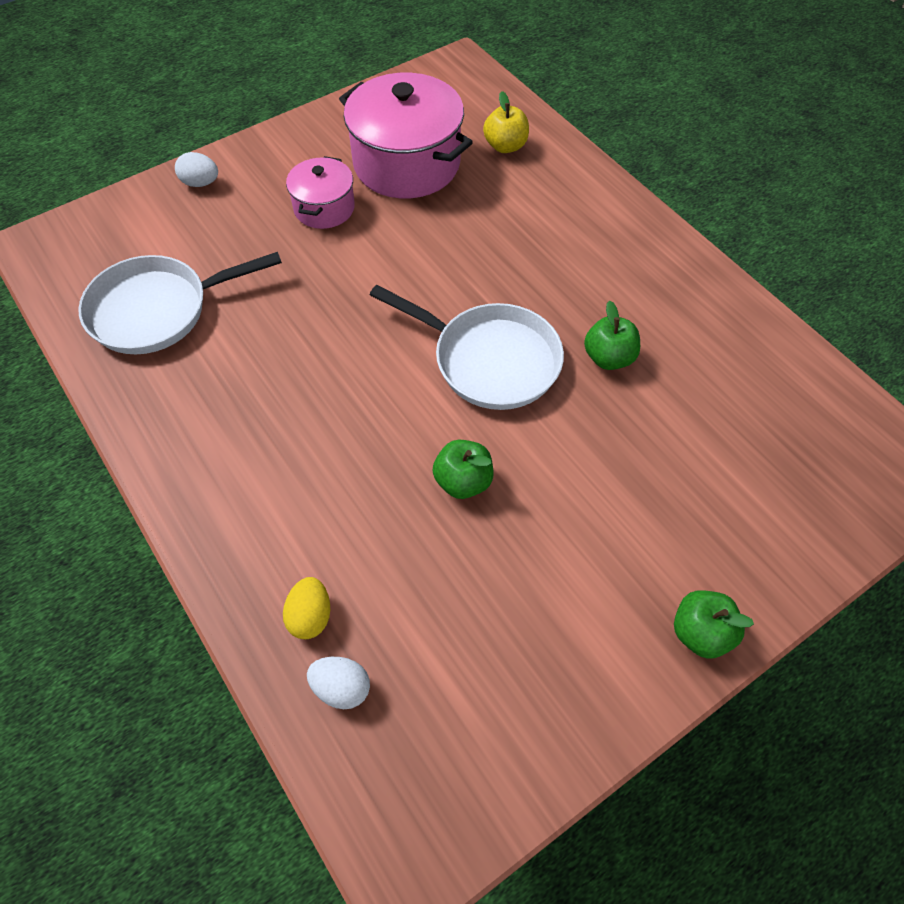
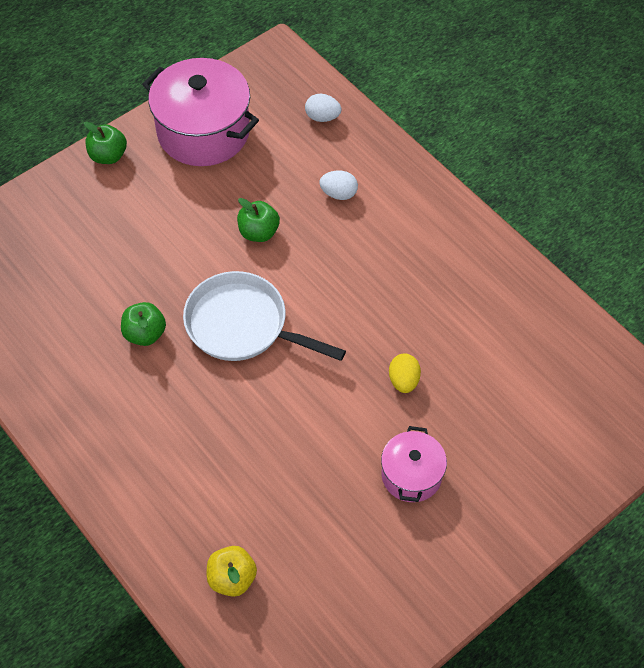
camera: 175 degrees right, 0 degrees up
(157, 310) = (528, 351): white pan -> none
(200, 183) = (545, 499): white egg -> white egg (338, 194)
(310, 616) = (348, 149): yellow egg -> yellow egg (403, 381)
(407, 163) = (337, 543): pink pot -> pink pot (203, 132)

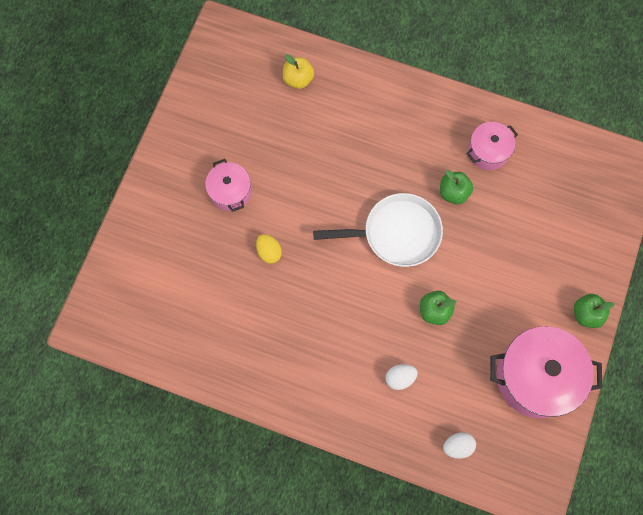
camera: 150 degrees right, 15 degrees up
(68, 356) = (488, 151): none -> pink pot

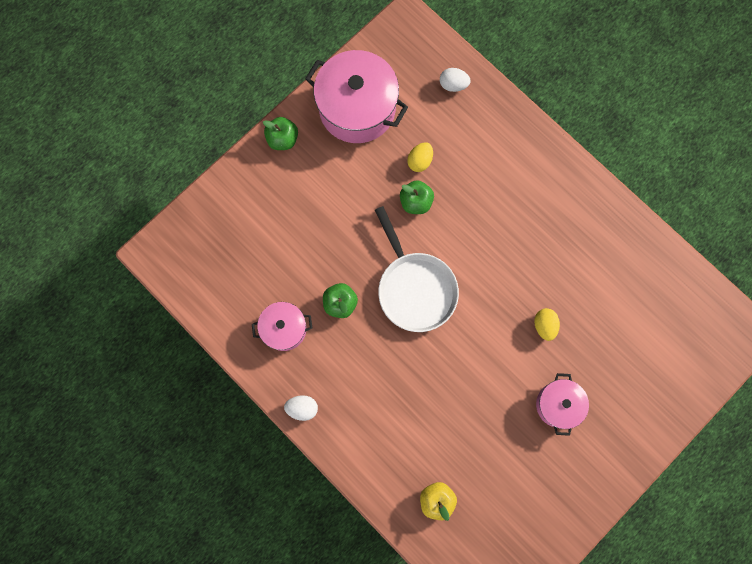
camera: 155 degrees left, 5 degrees up
(396, 233) = (415, 288): white pan -> white pan turned 135 degrees counterclockwise
(400, 378) = (475, 159): white egg -> white egg (302, 408)
(450, 352) = (420, 161): none -> yellow egg

